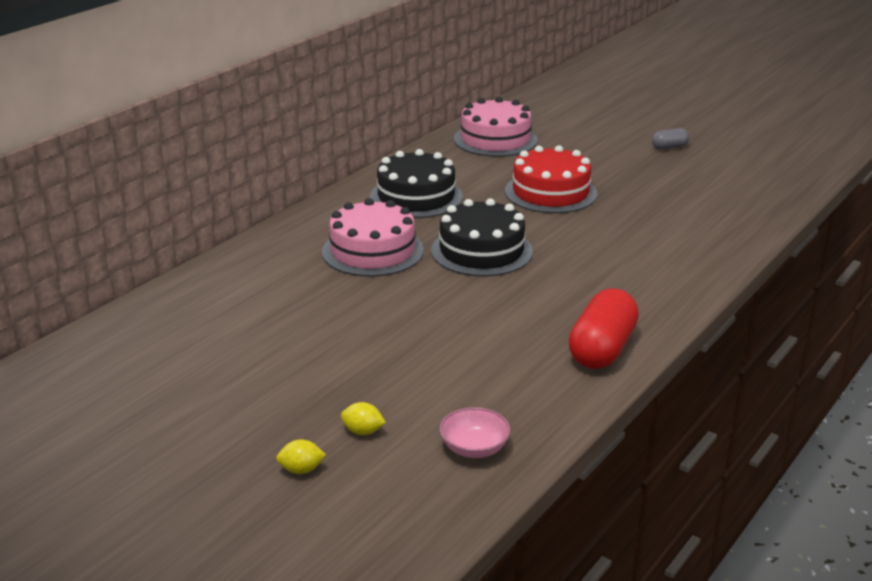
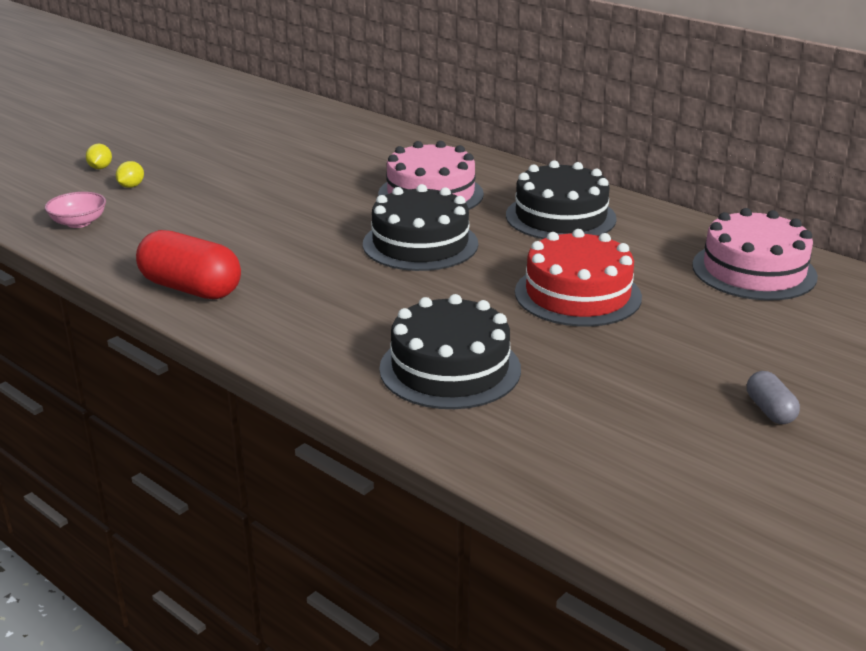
camera: 95 degrees right, 0 degrees up
(674, 232) = (450, 368): none -> black cake

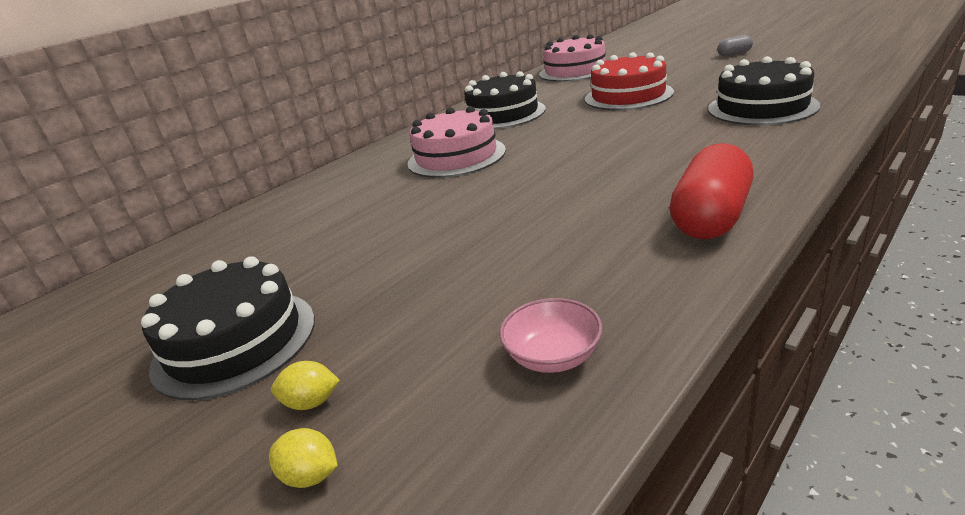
camera: 85 degrees left, 0 degrees up
(131, 186) = (406, 341): yellow lemon -> yellow lemon (311, 476)
(420, 244) = (563, 144): black cake -> black cake (235, 342)

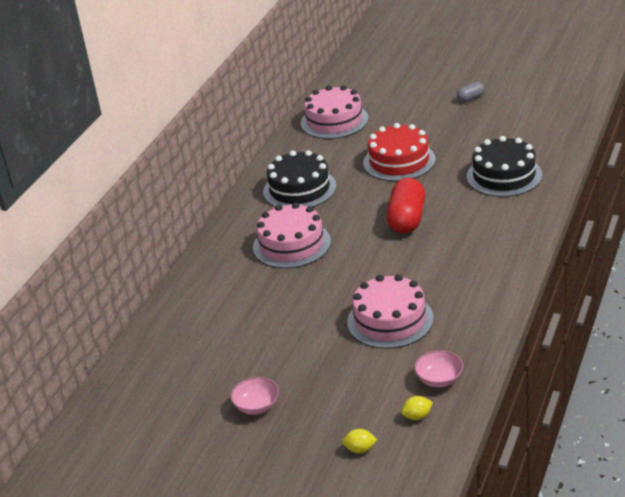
camera: 20 degrees left, 5 degrees up
(235, 342) = (256, 406): black cake -> pink bowl
(311, 402) = (333, 424): yellow lemon -> yellow lemon (417, 416)
(522, 247) = (390, 320): none -> pink cake
(710, 218) = (492, 285): red capsule -> red capsule (407, 219)

